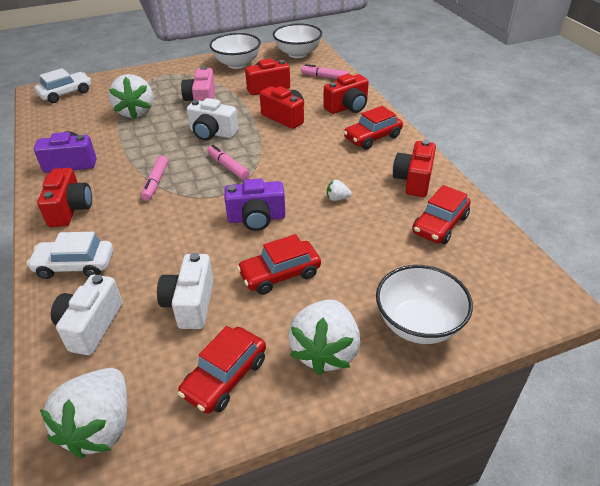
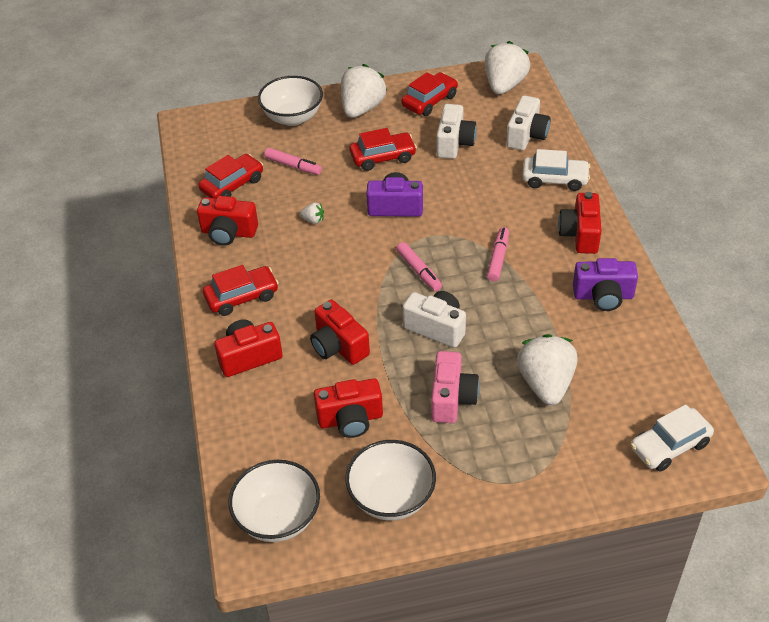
camera: 170 degrees left, 5 degrees up
(324, 77) = (255, 435): pink marker -> pink marker (293, 166)
(413, 180) = (228, 233): red camera -> red camera turned 75 degrees clockwise

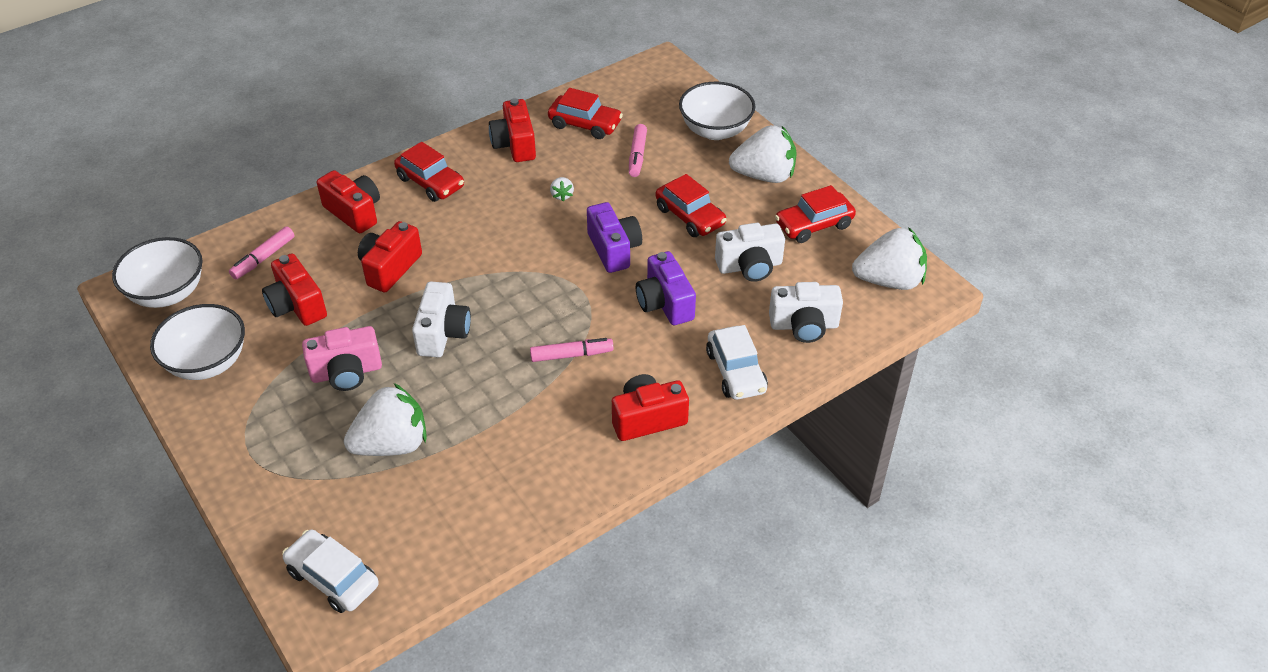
camera: 65 degrees right, 0 degrees up
(419, 271) = (521, 296): pink marker -> pink marker (263, 258)
(429, 101) = (814, 225): red car -> red car turned 135 degrees clockwise
(603, 296) = (550, 465): purple camera -> purple camera (664, 303)

